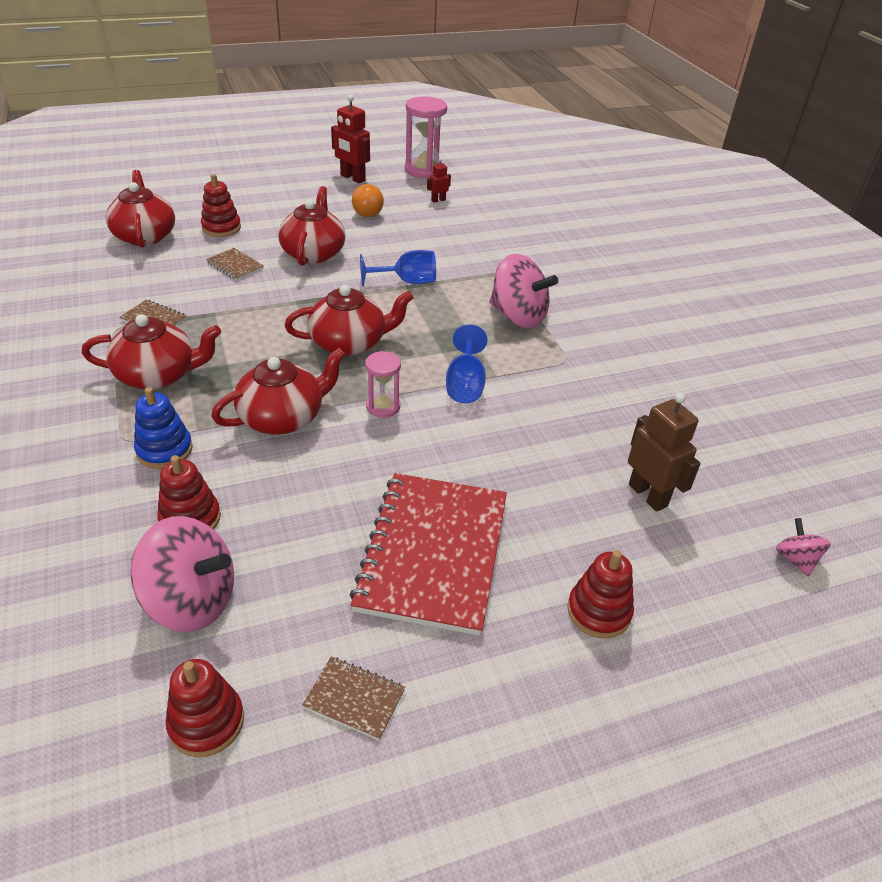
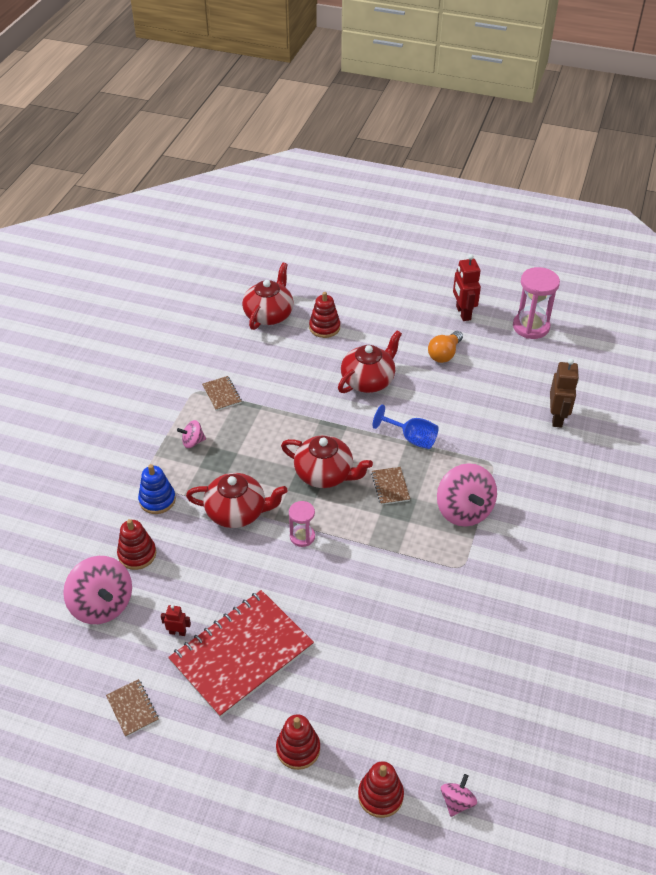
camera: 40 degrees right, 5 degrees up
(158, 375) = (193, 442): red teapot -> pink spinning top
(206, 722) = (62, 674): red stacking toy -> red stacking toy (380, 795)
(235, 265) = (306, 369): brown notebook -> brown notebook (390, 487)
(438, 200) = (512, 365): red robot -> red robot (177, 632)
(465, 384) = (370, 548): blue goblet -> none
(648, 495) = (408, 698): brown robot -> brown robot (557, 417)

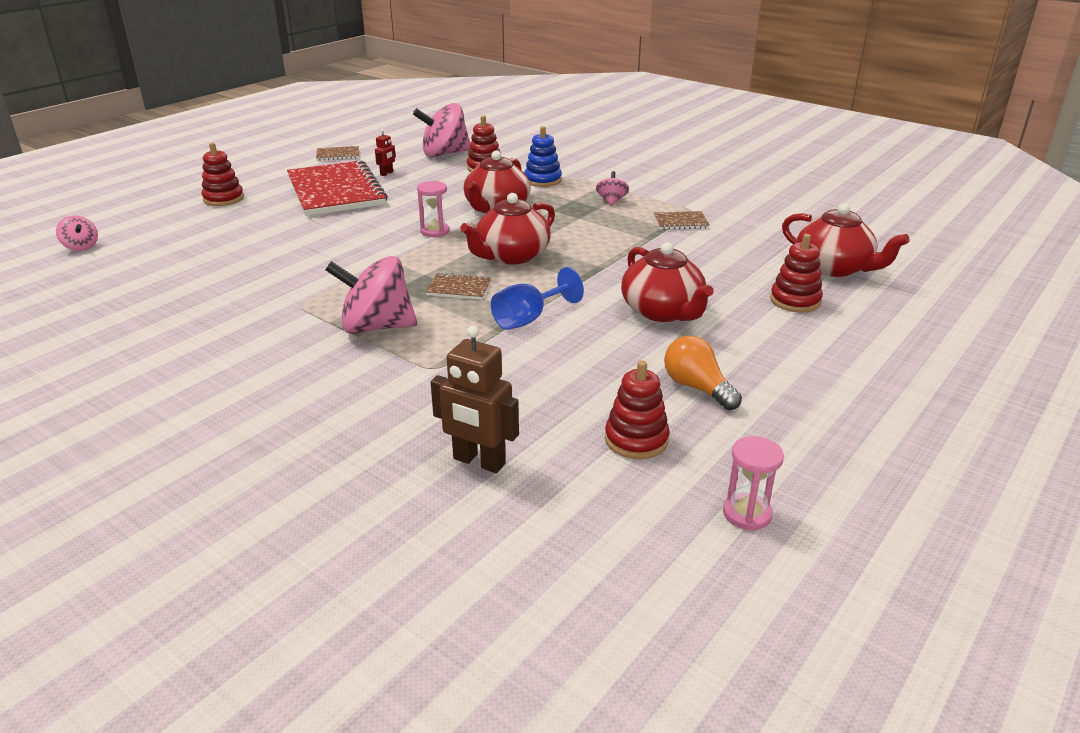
camera: 110 degrees right, 15 degrees down
(380, 795) = (138, 220): red stacking toy -> red stacking toy (636, 440)
(463, 313) = (810, 436): red robot -> none
(531, 327) = (747, 514): pink hourglass -> pink hourglass, size x0.57

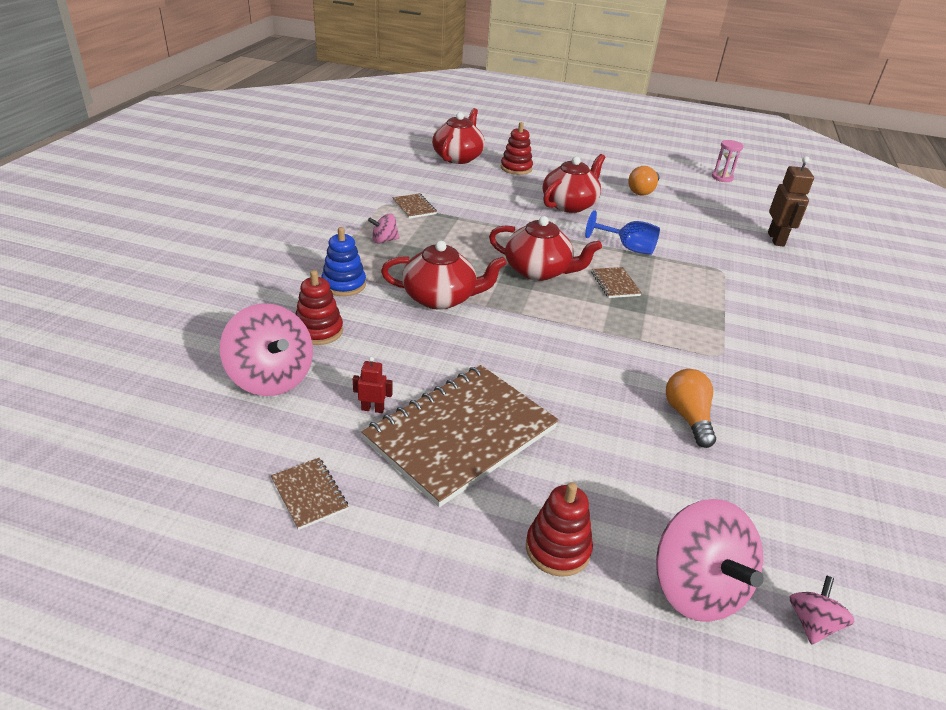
camera: 115 degrees left, 5 degrees up
(255, 264) = (688, 417): none -> orange light bulb
(336, 191) = (461, 434): red notebook -> brown notebook
(376, 327) = (705, 306): pink spinning top -> pink spinning top (696, 587)
(435, 231) = (522, 322): pink hourglass -> none
(636, 440) = (706, 203): red stacking toy -> none

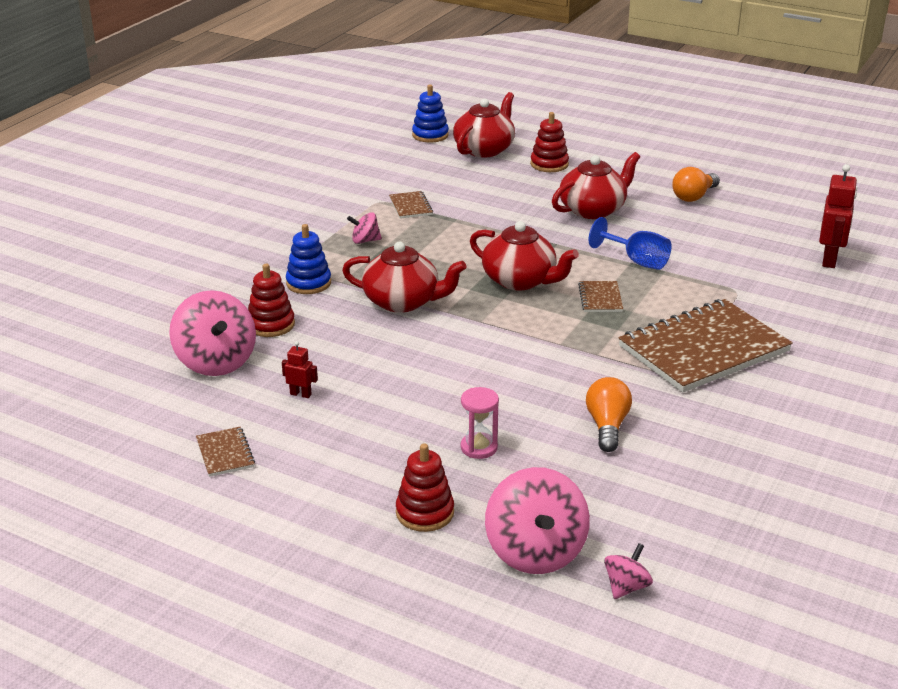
camera: 15 degrees right, 5 degrees down
(408, 147) = (430, 135): none -> blue stacking toy
(461, 434) = (375, 421): brown notebook -> brown notebook (703, 349)
(722, 178) = (809, 183): pink hourglass -> pink hourglass (479, 447)
(776, 239) = (830, 259): brown robot -> red robot

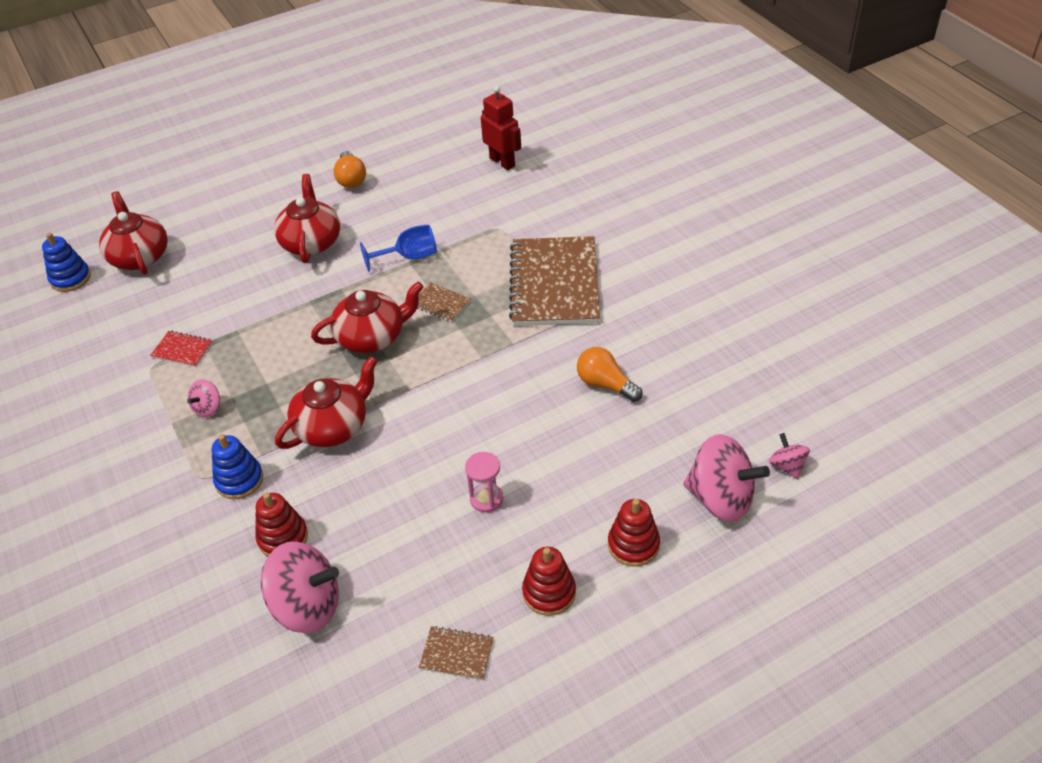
camera: 55 degrees left, 15 degrees up
(300, 394) = (412, 560): red robot -> none
(411, 206) = (182, 350): brown notebook -> red notebook
(479, 447) = (576, 472): pink hourglass -> pink hourglass (486, 499)
(549, 164) = (212, 230): red stacking toy -> red stacking toy (549, 592)

